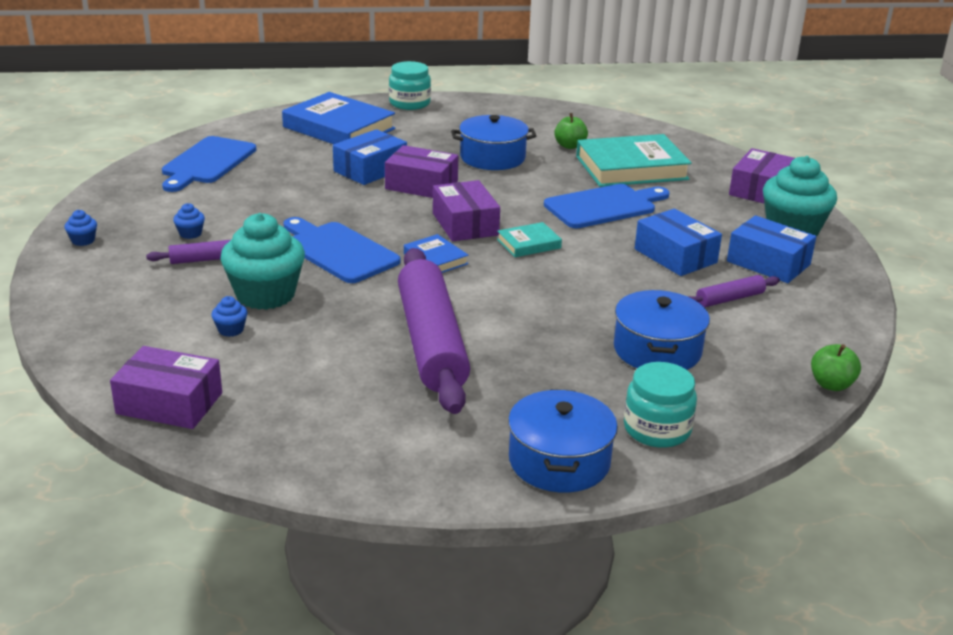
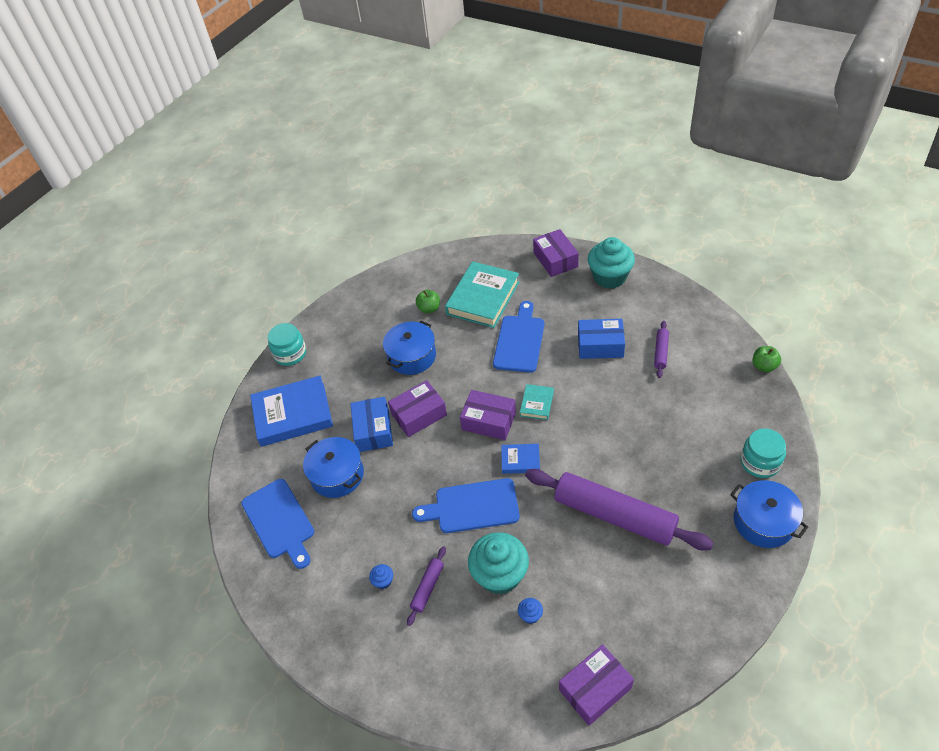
camera: 45 degrees left, 20 degrees up
(83, 240) = (341, 654): blue cupcake -> none
(657, 350) = (689, 416): blue pot -> blue pot (337, 475)
(768, 263) = (636, 311): blue box -> none

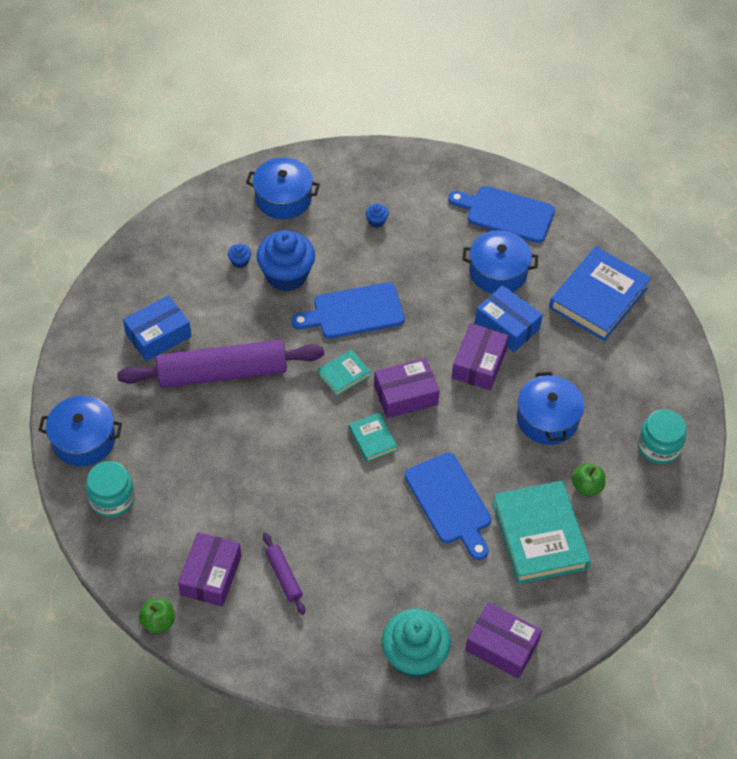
camera: 135 degrees right, 5 degrees up
(290, 354) = (674, 351): turquoise jar -> turquoise jar (658, 446)
(427, 587) = (337, 236): purple rolling pin -> none
(441, 663) = (283, 198): none -> blue pot
(472, 507) = (354, 312): blue cutting board -> blue cutting board turned 150 degrees counterclockwise
(500, 575) = (286, 275): turquoise cupcake -> blue cupcake
(520, 460) = (344, 374): blue book -> turquoise book
(595, 689) = (157, 243): purple box -> purple box (211, 575)
(600, 345) = (357, 547): blue box -> blue box (158, 335)

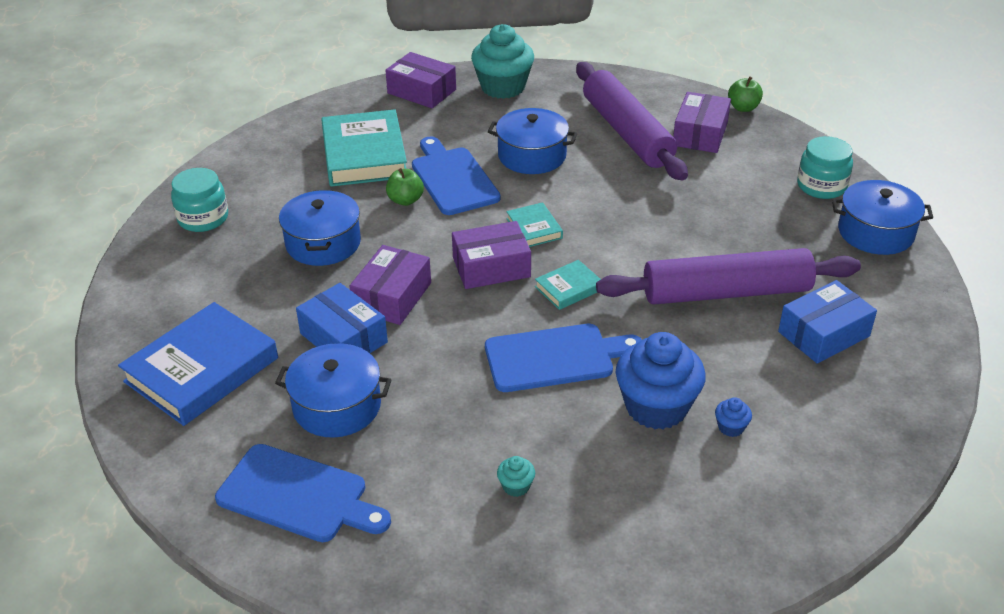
camera: 175 degrees left, 15 degrees down
(283, 198) = (676, 529): blue pot -> blue pot (532, 156)
(283, 576) = (627, 132): purple rolling pin -> purple rolling pin, size x2.30
(376, 221) = (516, 486): blue cupcake -> turquoise cupcake
(586, 486) = (300, 188): green apple -> green apple (405, 200)

